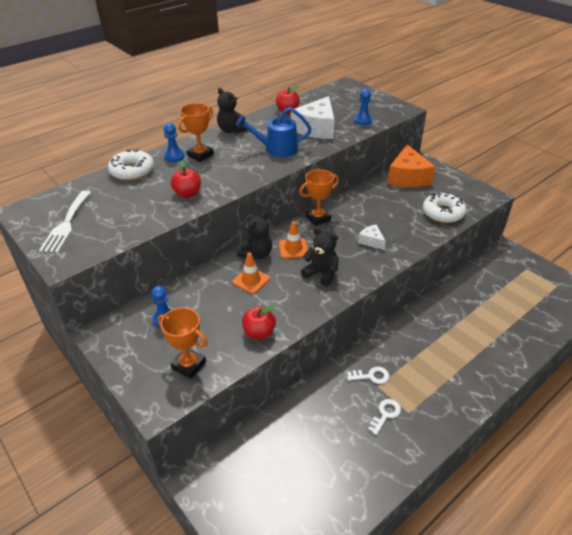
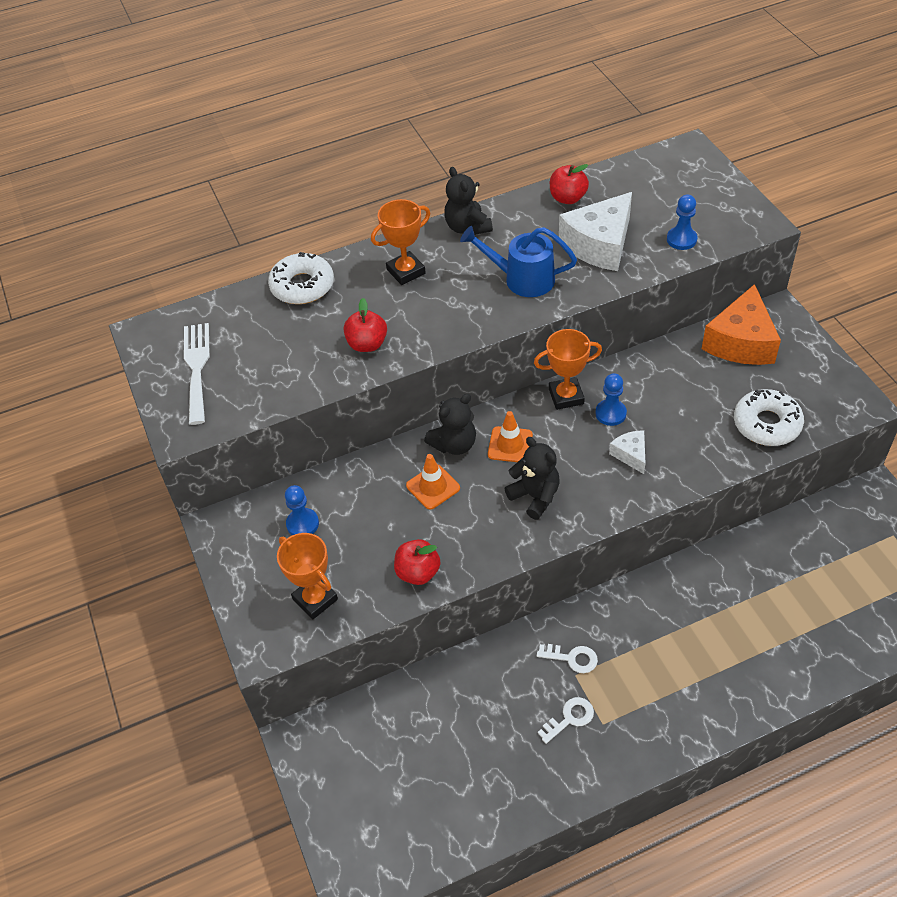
camera: 20 degrees right, 10 degrees up
(66, 224) = (197, 368): white fork -> white fork turned 150 degrees clockwise
(174, 156) = (368, 268): blue pawn -> blue pawn (610, 413)

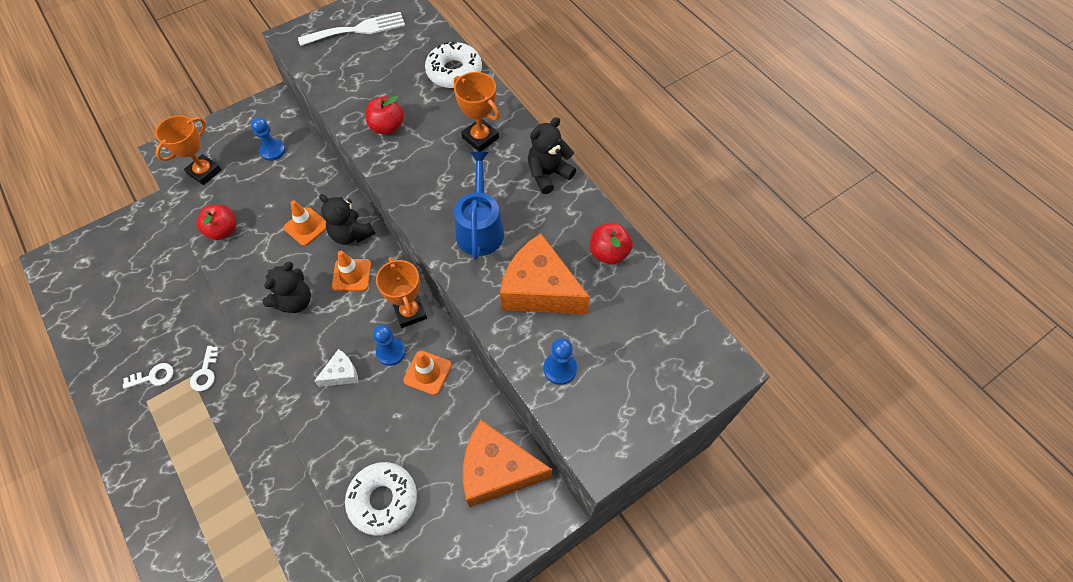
camera: 75 degrees right, 10 degrees up
(569, 718) = (153, 376): white key -> white key turned 60 degrees counterclockwise
(599, 245) = (539, 289): white cheese -> orange cheese
(637, 386) = (427, 372): none -> orange traffic cone

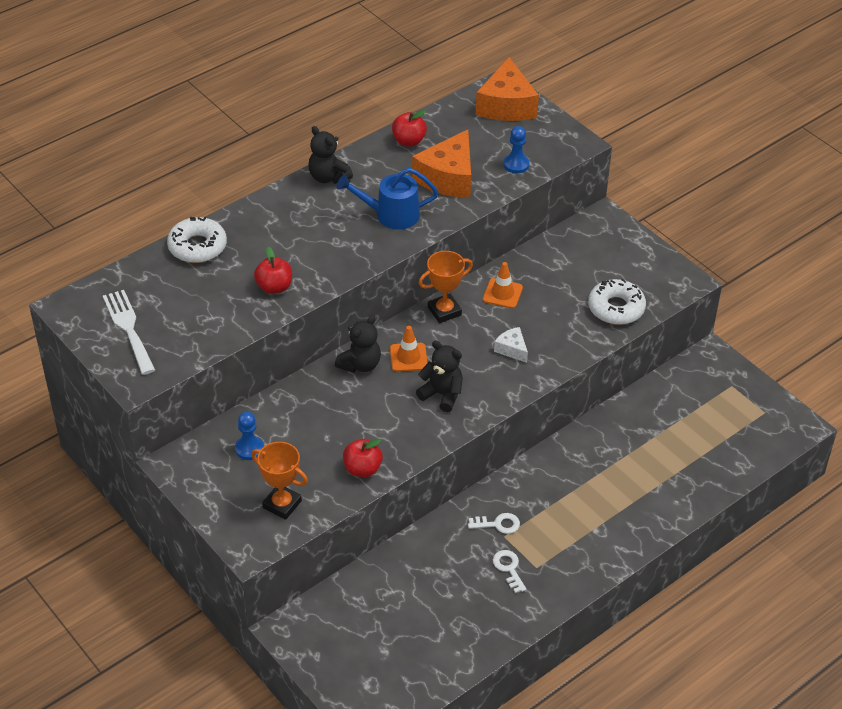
camera: 95 degrees left, 15 degrees down
(306, 226) = (353, 401): orange traffic cone -> none
(391, 352) = (486, 319): blue pawn -> none
(480, 138) = (286, 222): orange trophy -> none
(497, 470) = (579, 245): orange cheese -> orange cheese (506, 105)

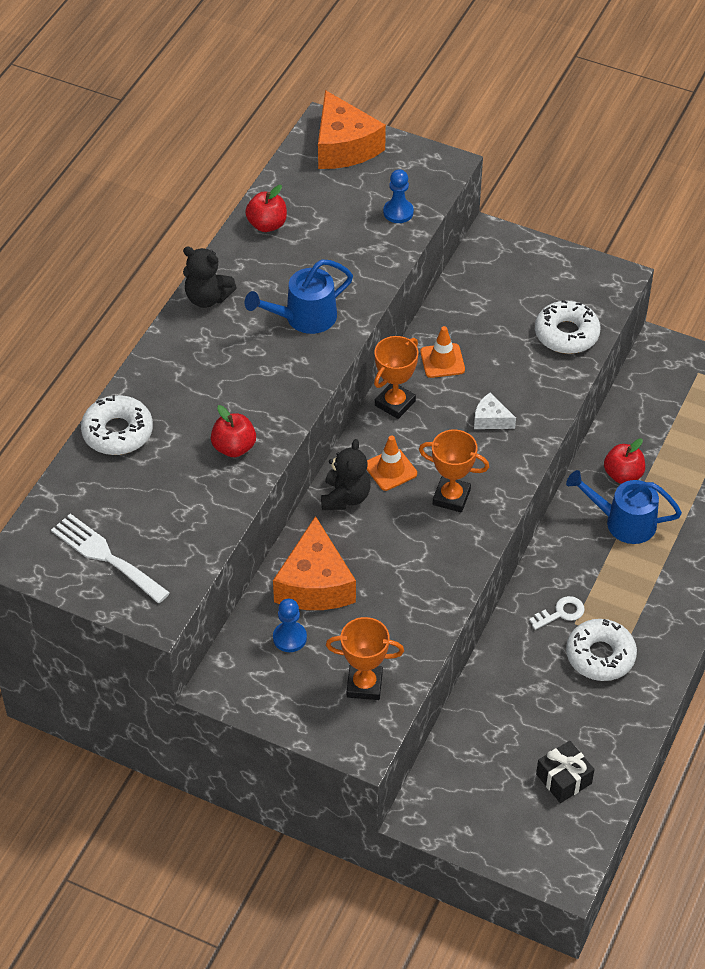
camera: 25 degrees left, 5 degrees up
(362, 469) = (422, 612): red apple -> red apple (623, 475)
(418, 649) = (563, 779): none -> black gift
(442, 394) = (451, 497): black teddy bear -> orange trophy
(448, 178) = (337, 252): orange cheese -> orange cheese (315, 584)
(508, 568) = (600, 655): white key -> white donut
(594, 475) = (623, 522): none -> blue watering can

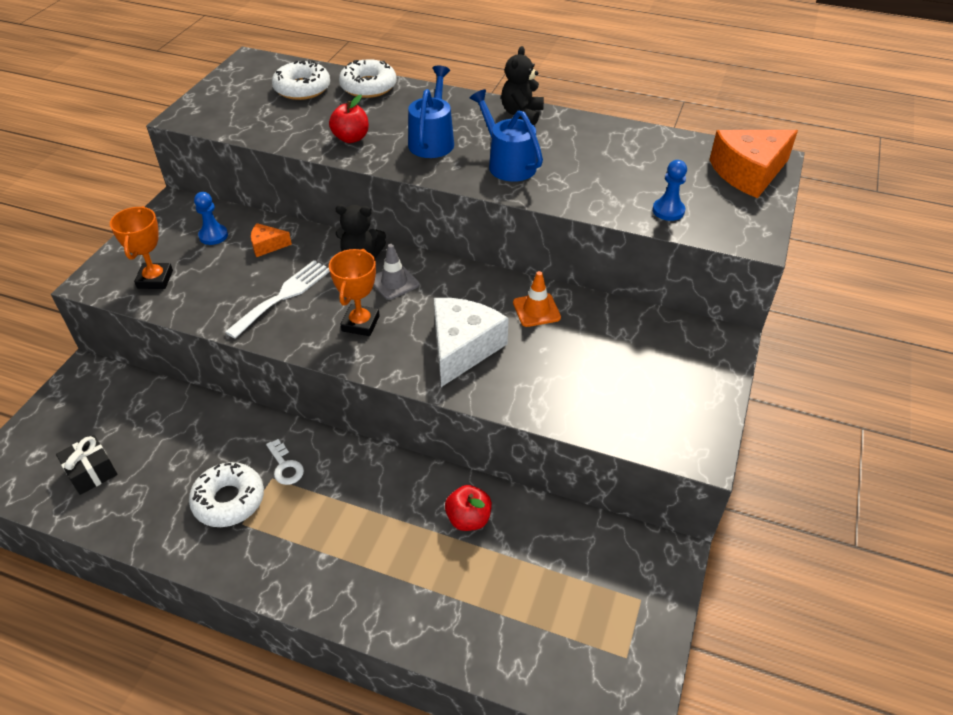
camera: 85 degrees right, 5 degrees down
(106, 556) = (244, 92): white fork -> white fork (283, 296)
(267, 225) = (621, 137): red apple -> none
(315, 584) = (267, 245): orange cheese -> orange cheese, size x0.49
(390, 469) = (394, 282): orange traffic cone -> grey traffic cone
(395, 403) = (476, 281): orange trophy -> none
(491, 419) = (462, 348): white cheese -> white cheese, size x2.04
(566, 334) = (596, 406): white donut -> white donut (302, 88)
(623, 522) = (402, 519): blue watering can -> blue watering can (432, 140)

